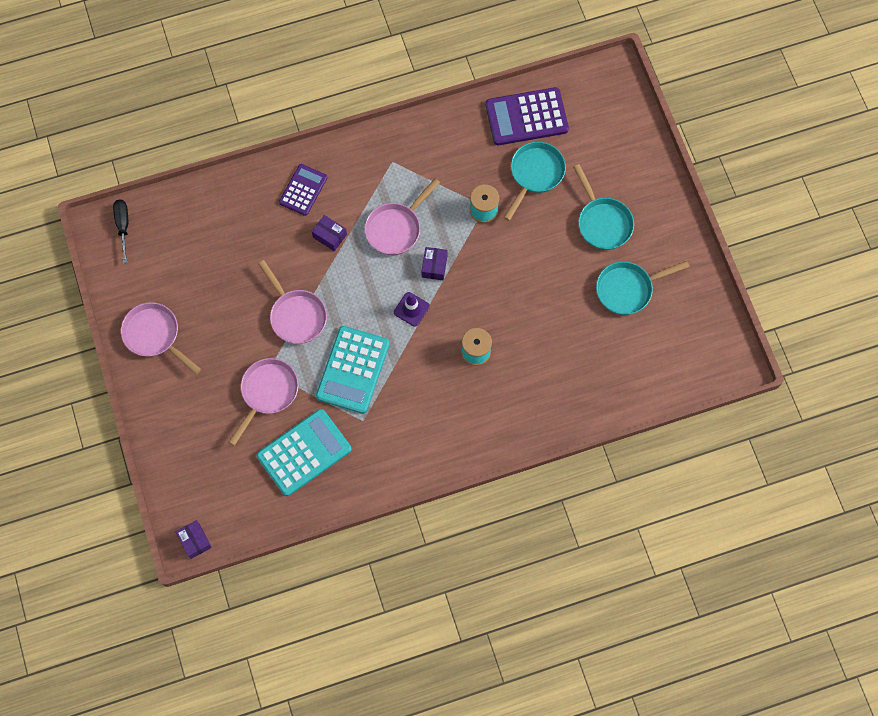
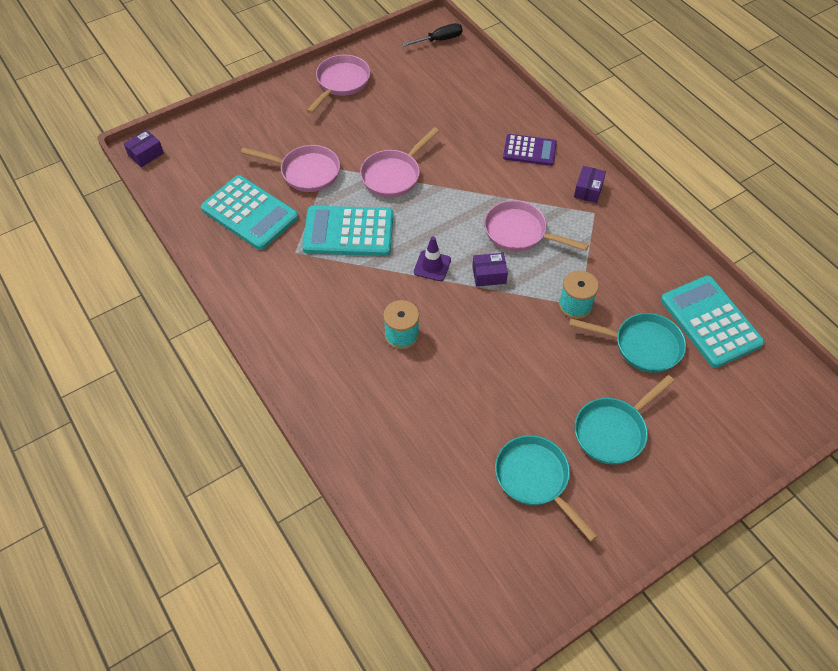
camera: 75 degrees right, 15 degrees down
(330, 236) = (488, 181): purple box -> purple box (588, 190)
(526, 117) = (710, 321): purple calculator -> turquoise calculator

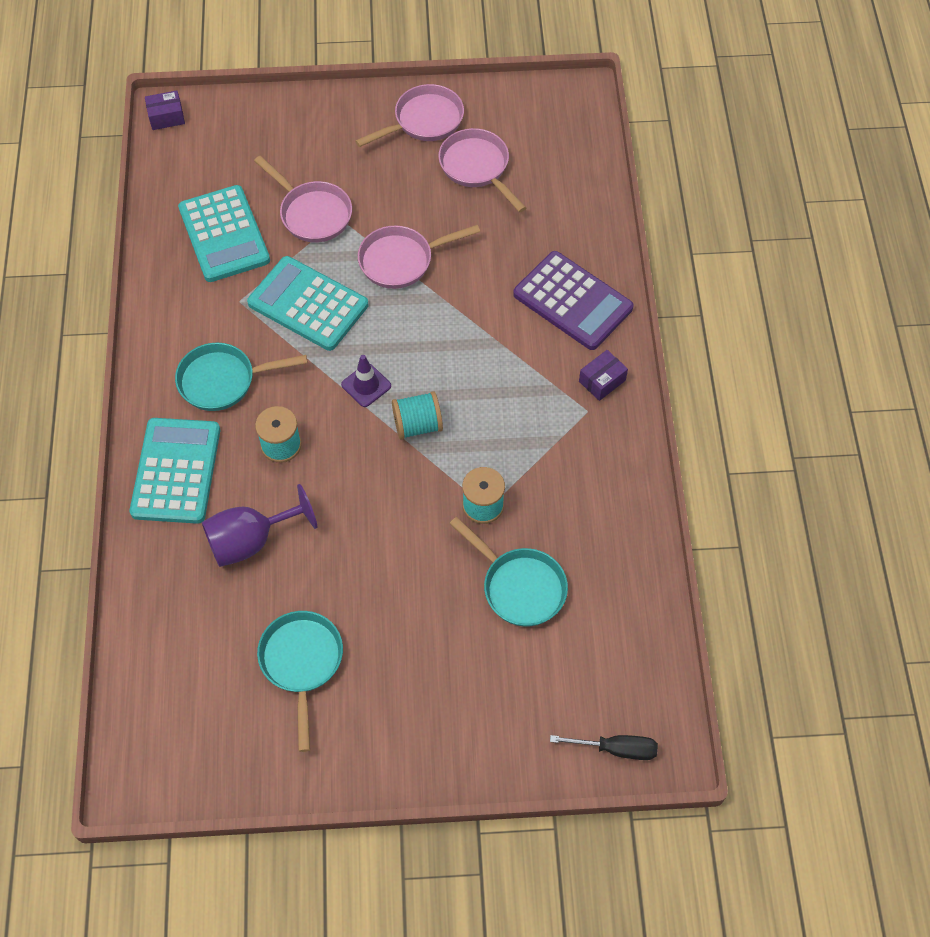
camera: 30 degrees right, 5 degrees up
(430, 412) = (251, 541): none -> purple goblet
(440, 40) = (575, 114): black screwdriver -> black screwdriver (617, 749)
(489, 275) = (417, 425): purple box -> turquoise spool
(519, 232) = (487, 393): pink pan -> pink pan (477, 168)
(529, 150) = (572, 301): purple calculator -> purple calculator, size x1.61
(613, 431) = (417, 658): turquoise pan -> turquoise pan (223, 380)
(710, 321) = (616, 600): turquoise calculator -> turquoise calculator (176, 471)

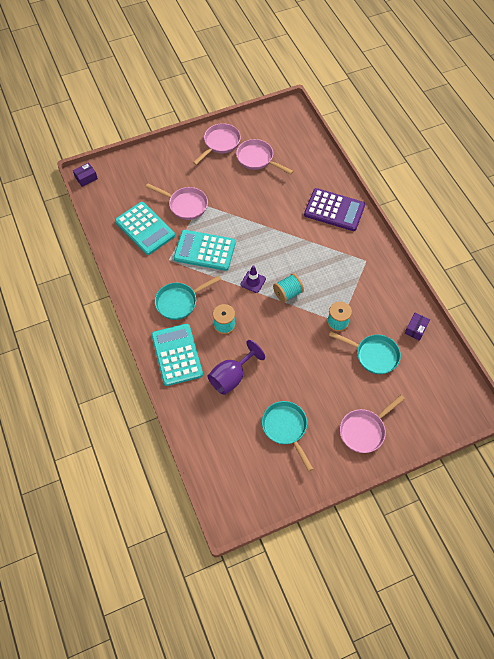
camera: 20 degrees left, 0 degrees up
(401, 260) = (241, 215): pink pan -> pink pan (364, 430)
(602, 381) = (366, 244): purple box -> purple box (416, 329)
(617, 749) = (455, 416): black screwdriver -> none

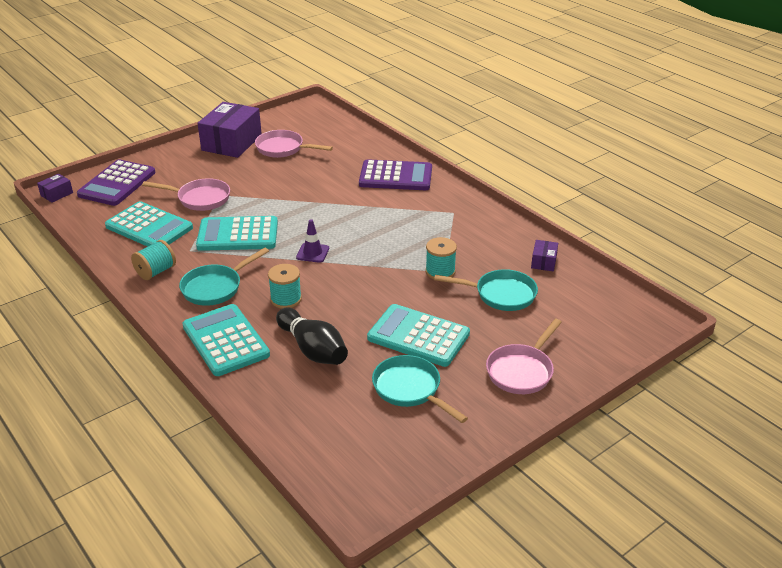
camera: 15 degrees left, 25 degrees down
(129, 175) = (117, 184): none -> purple calculator
(220, 143) = (231, 142): pink pan -> purple box
(231, 377) = (313, 349): purple goblet -> black bowling pin
(287, 293) = (363, 256): turquoise spool -> turquoise spool (156, 272)
(305, 381) = (418, 336): none -> turquoise calculator

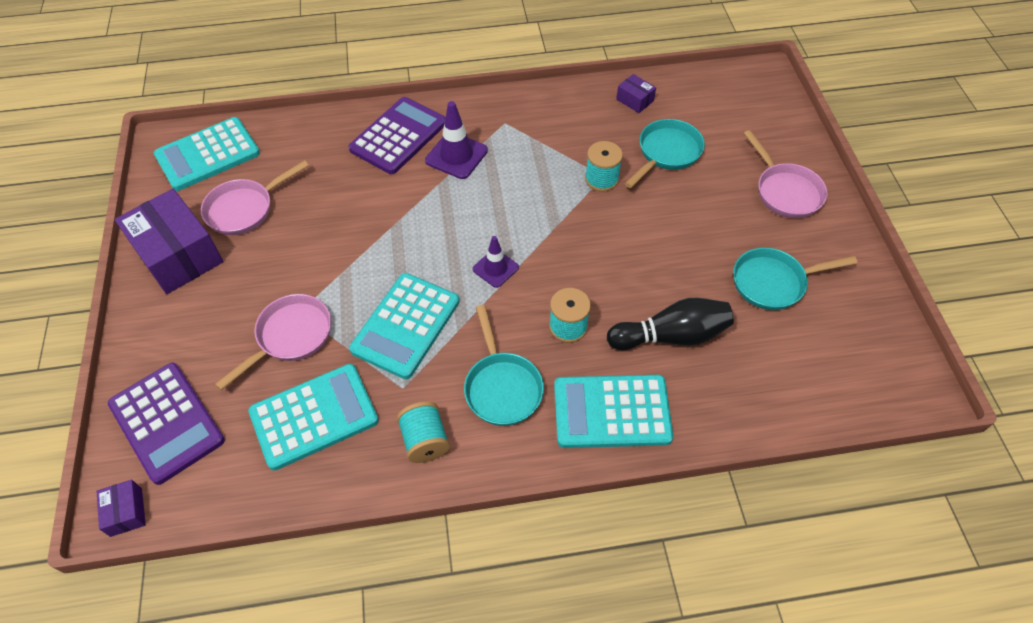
camera: 60 degrees left, 20 degrees up
(400, 204) = (456, 155): none -> purple traffic cone
(418, 336) = (696, 241): turquoise calculator -> turquoise calculator (208, 154)

